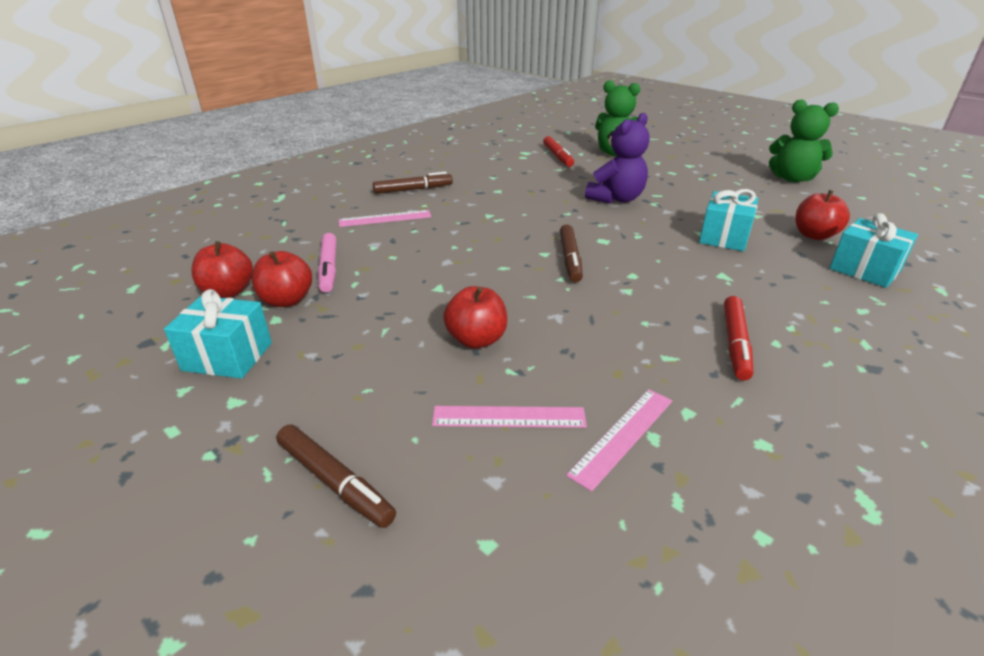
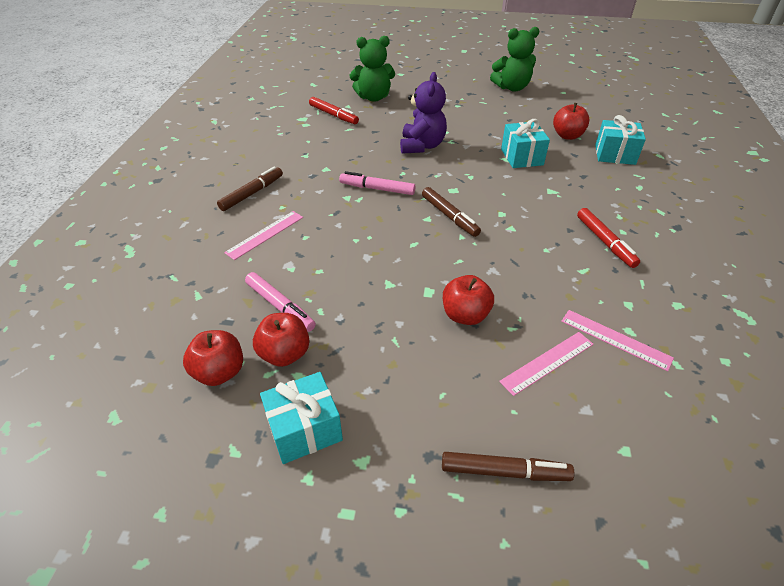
camera: 35 degrees left, 10 degrees up
(525, 217) = (377, 189): none -> pink marker
(622, 436) = (615, 339): pink ruler -> pink ruler turned 60 degrees counterclockwise

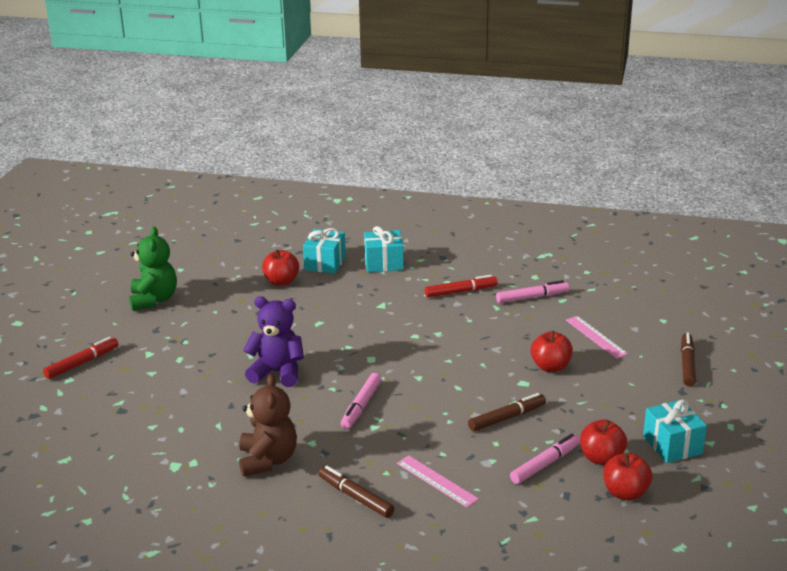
camera: 85 degrees left, 15 degrees down
(304, 152) = (267, 460): none -> brown teddy bear
(333, 115) = (175, 438): red marker -> red marker (82, 363)
(373, 97) = (135, 404): green teddy bear -> none
(449, 216) = (416, 364): brown marker -> brown marker (507, 418)
(522, 157) = (317, 313): turquoise gift -> turquoise gift (384, 263)
(615, 339) = (571, 307): pink ruler -> none
(621, 301) = (532, 297): none -> pink marker

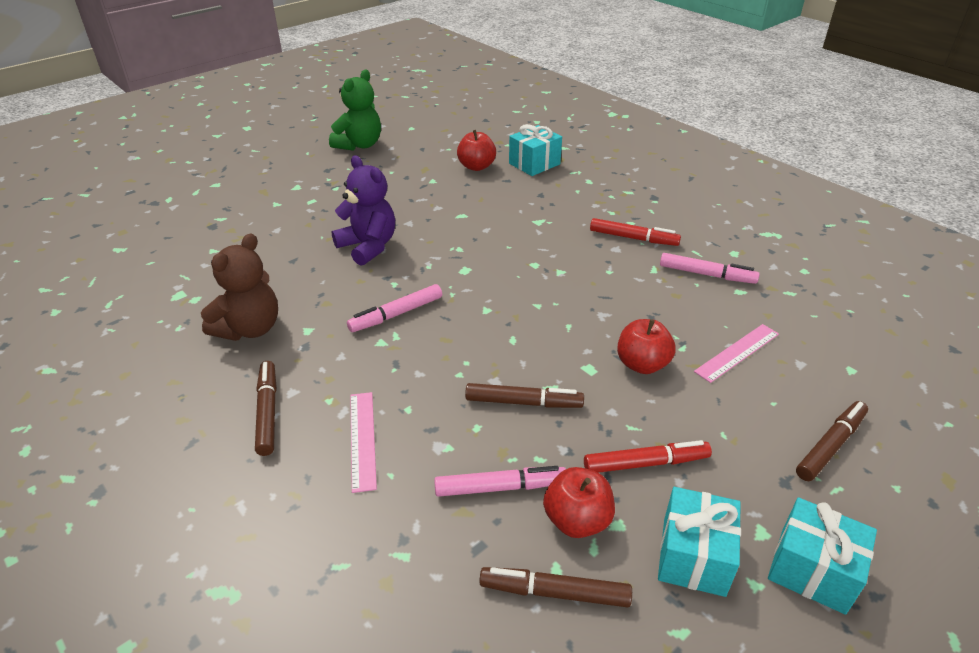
camera: 35 degrees right, 10 degrees up
(82, 363) = (242, 175): red marker -> red marker (645, 463)
(384, 263) = (588, 182): turquoise gift -> turquoise gift (812, 570)
(596, 337) = (737, 352): pink ruler -> pink ruler turned 45 degrees clockwise
(625, 493) = (554, 592): red apple -> brown marker

